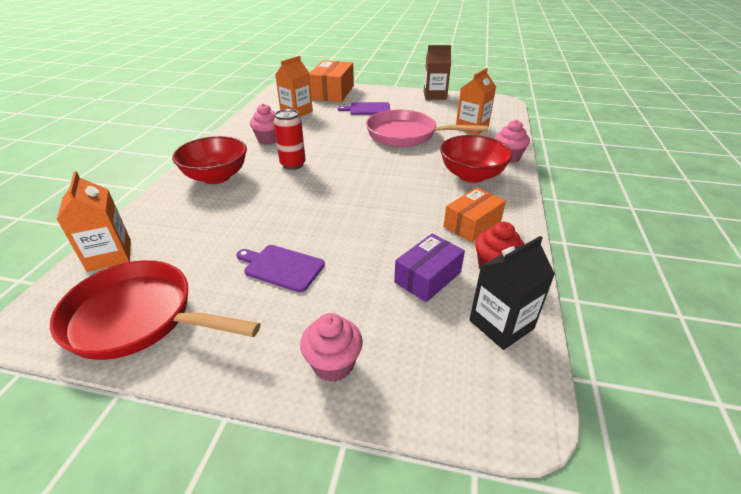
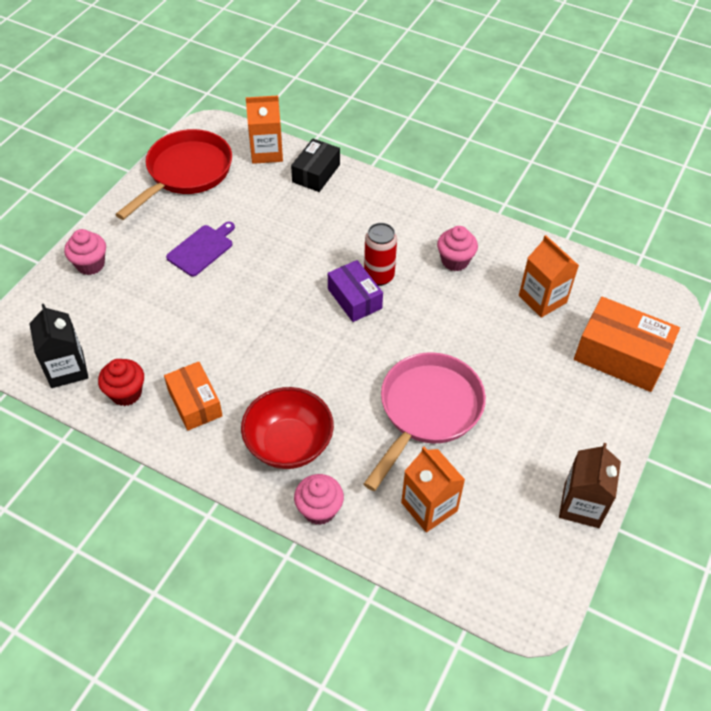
camera: 105 degrees right, 15 degrees up
(155, 215) = (316, 173): none -> black box
(216, 177) = (373, 213): red bowl -> none
(368, 109) = (536, 388): purple cutting board -> none
(427, 277) = (140, 340): purple box -> purple box (354, 298)

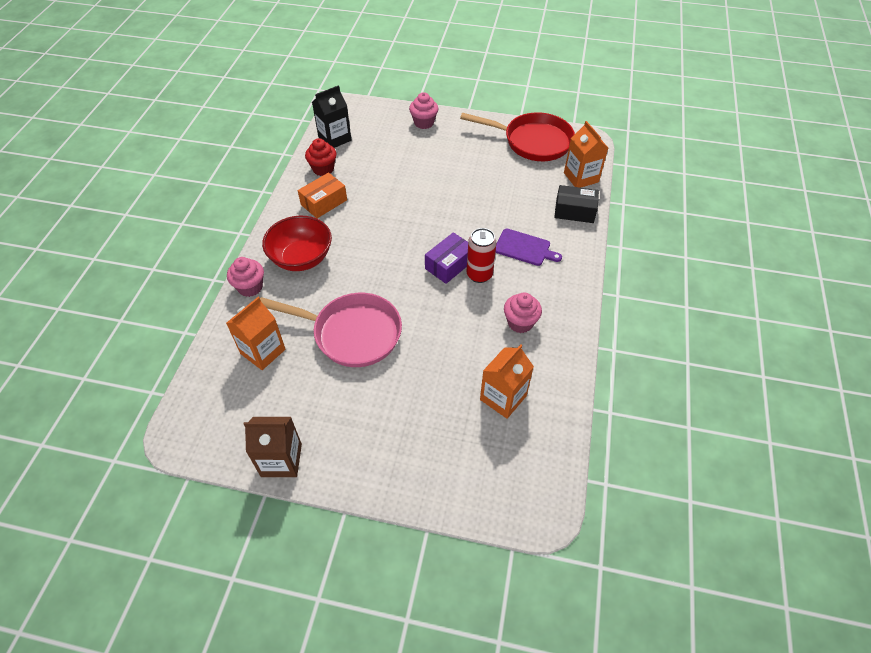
camera: 75 degrees right, 0 degrees up
(202, 249) = (461, 169): purple cutting board -> purple cutting board (524, 248)
(620, 356) = (457, 475): orange box -> none

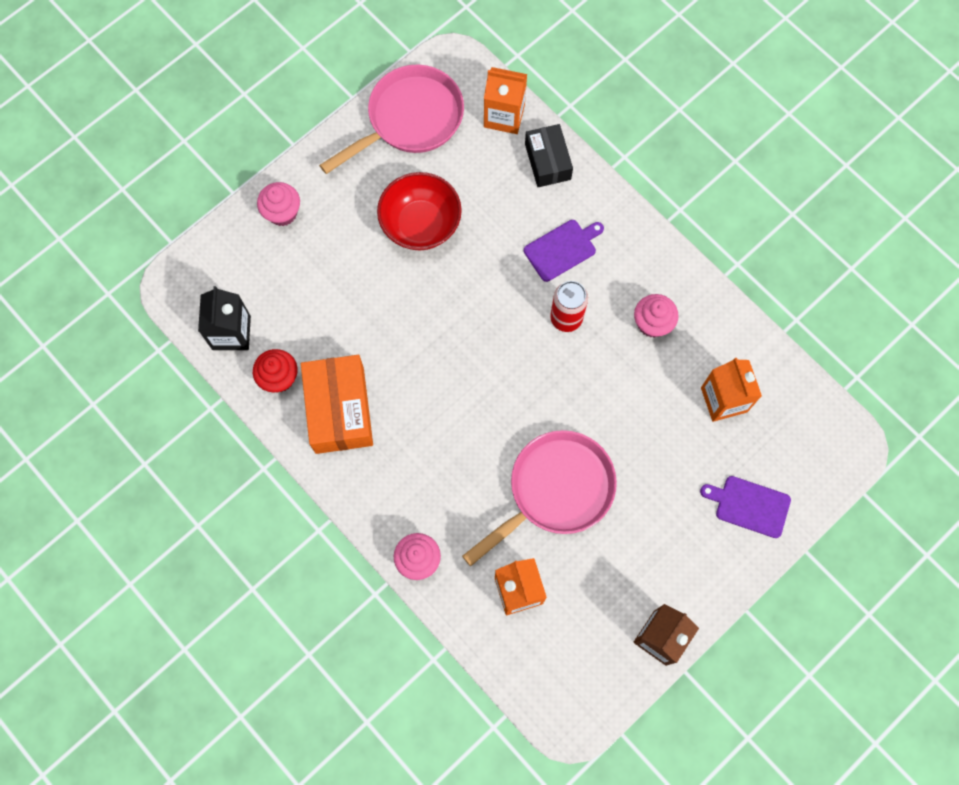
camera: 55 degrees left, 20 degrees up
(301, 258) = (413, 483): red bowl -> red bowl (420, 224)
(324, 202) = (339, 410): orange box -> orange box, size x1.56
(433, 463) = (749, 506): none -> purple cutting board
(449, 265) = (531, 338): purple box -> none
(532, 141) = (409, 120): red pan -> pink pan
(574, 211) = (547, 161): black box -> black box turned 60 degrees counterclockwise

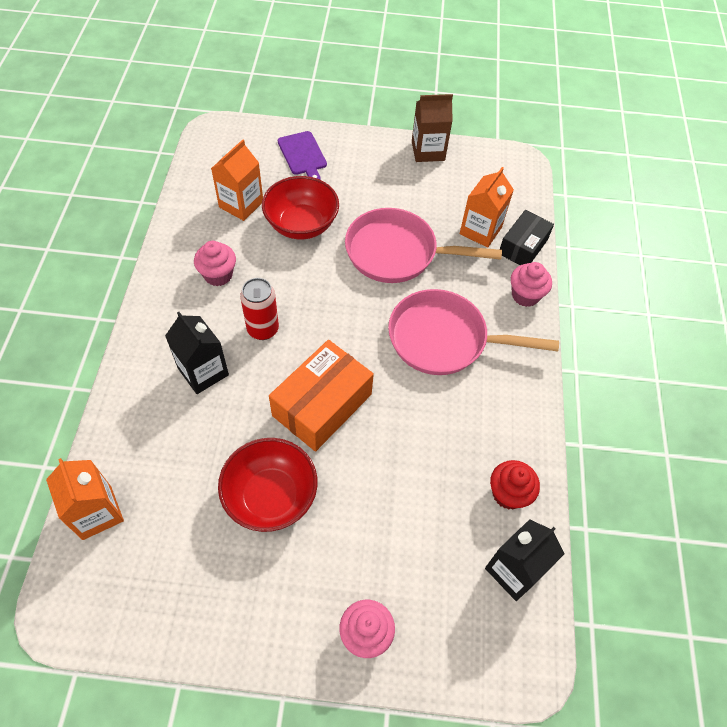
camera: 135 degrees left, 15 degrees down
(339, 410) = (484, 426): orange box -> orange box (322, 405)
(409, 120) = (165, 598): pink pan -> pink pan (444, 339)
(547, 161) = (123, 440): black box -> black box (523, 246)
(562, 249) = (203, 372): purple cutting board -> black carton
(656, 433) = (301, 225): none -> red bowl

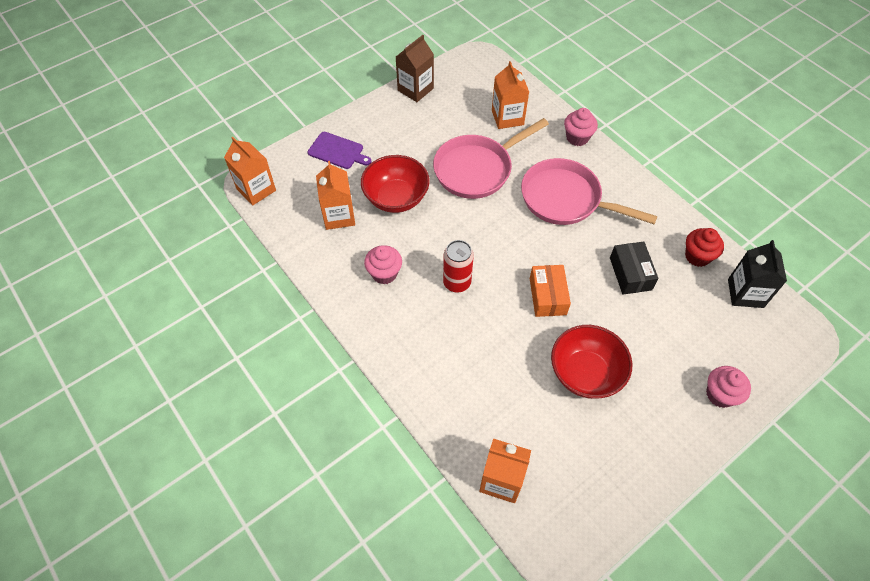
camera: 40 degrees left, 0 degrees up
(203, 372) = (454, 340): black carton -> none
(208, 139) = (256, 189): none -> orange carton
(322, 405) = (547, 296): orange box -> orange box, size x0.64
(444, 339) = (566, 199): pink pan -> pink pan turned 60 degrees clockwise
(523, 246) = (542, 109): black box -> black box (630, 274)

